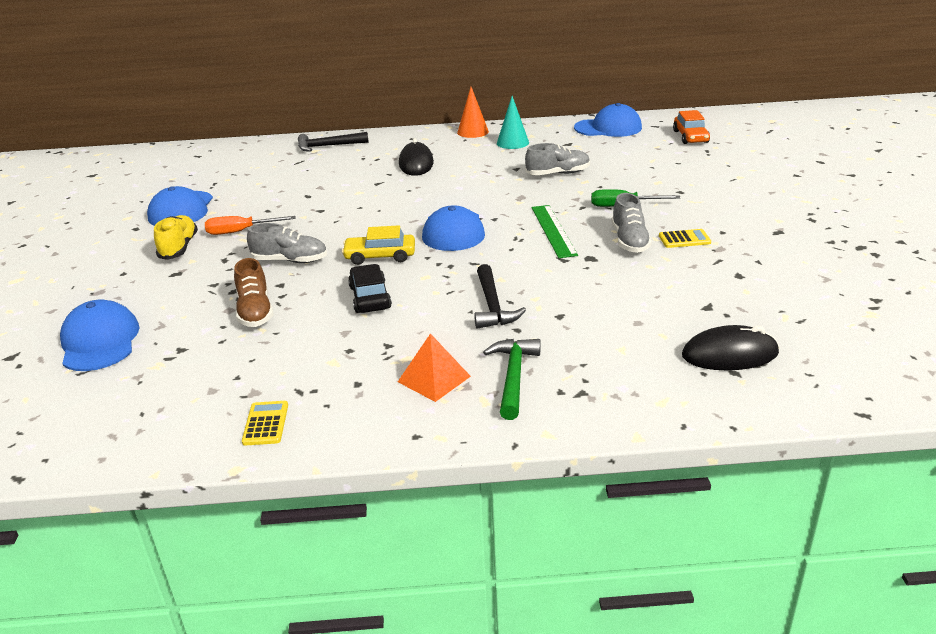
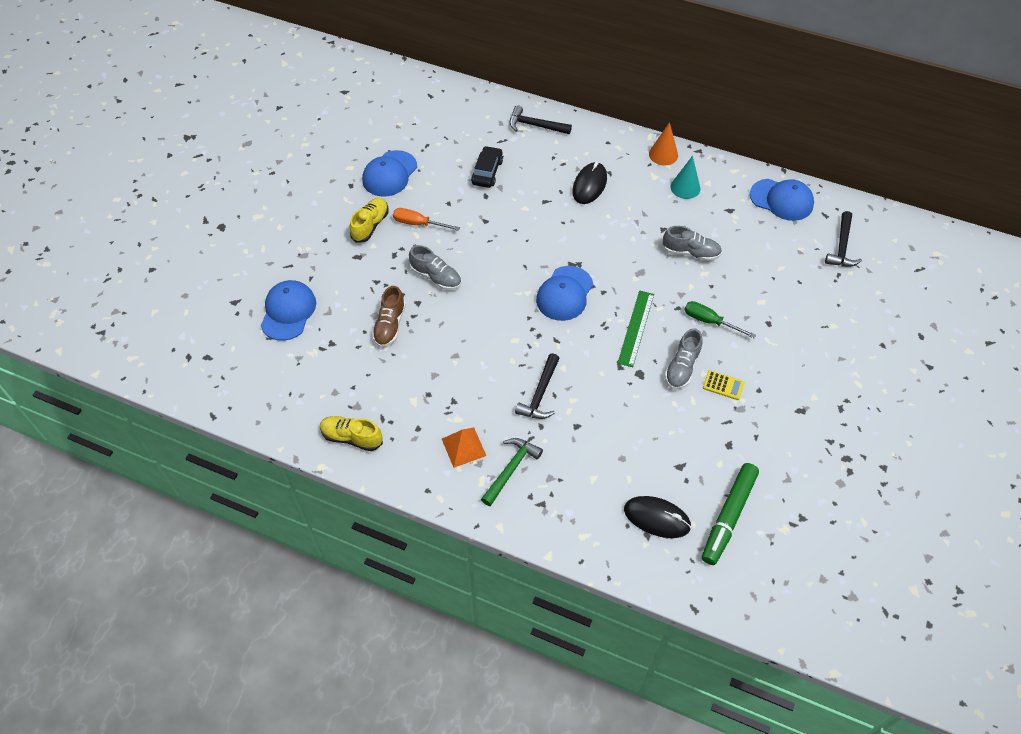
camera: 25 degrees right, 25 degrees up
(265, 424) = (352, 437): yellow calculator -> yellow shoe
(370, 297) = (467, 346): black car -> black car (487, 172)
(380, 256) = (497, 301): yellow car -> none
(690, 137) = (842, 247): orange car -> black hammer
(804, 325) = (728, 516): none -> green marker

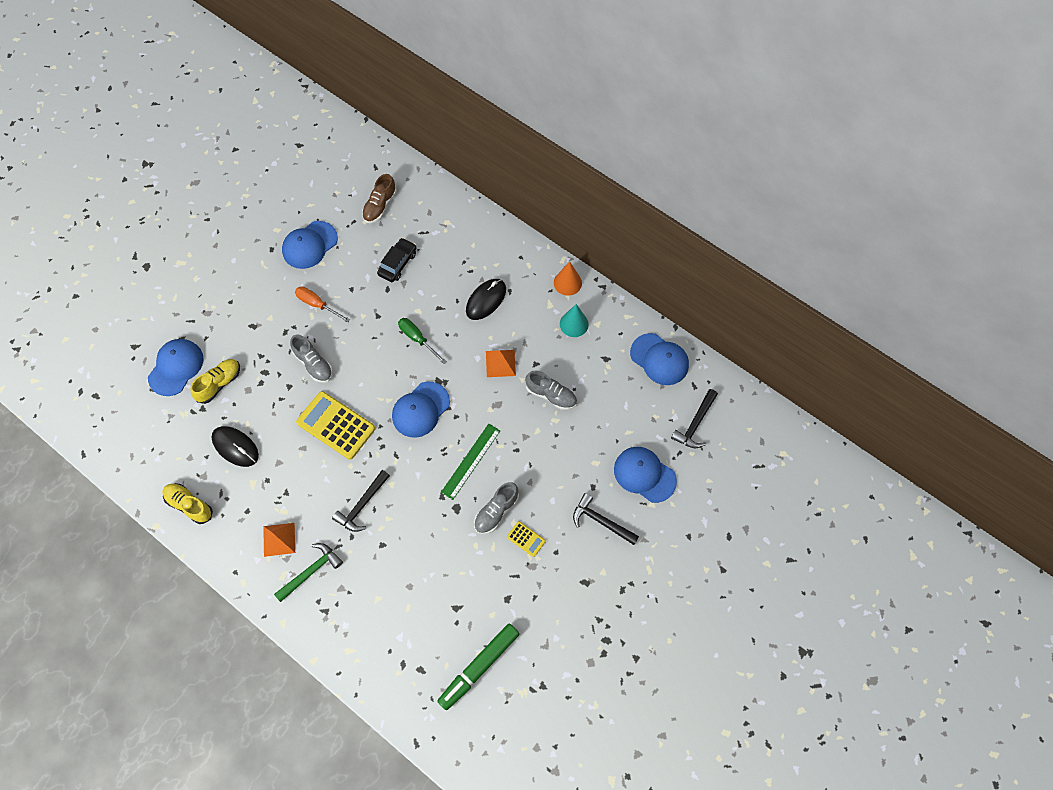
camera: 15 degrees right, 10 degrees up
(370, 225) = (274, 296): yellow shoe -> yellow shoe (219, 384)
(390, 325) = (257, 403): brown shoe -> brown shoe (380, 206)
(482, 327) = (336, 425): none -> yellow calculator
(535, 125) = (460, 223): black hammer -> black hammer (601, 521)
(628, 236) = (500, 363): none -> orange pyramid
(657, 518) = (417, 651): black mouse -> black mouse (235, 447)
(710, 321) = (540, 471): green screwdriver -> green screwdriver (417, 339)
(814, 301) = (644, 475): none -> blue cap

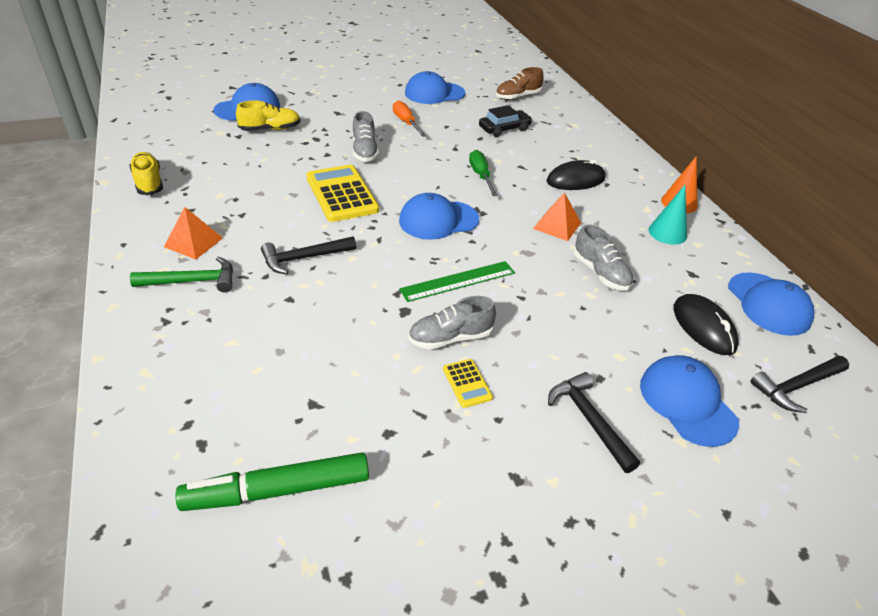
camera: 30 degrees right, 25 degrees down
(235, 447) = (235, 167): black mouse -> black mouse (703, 327)

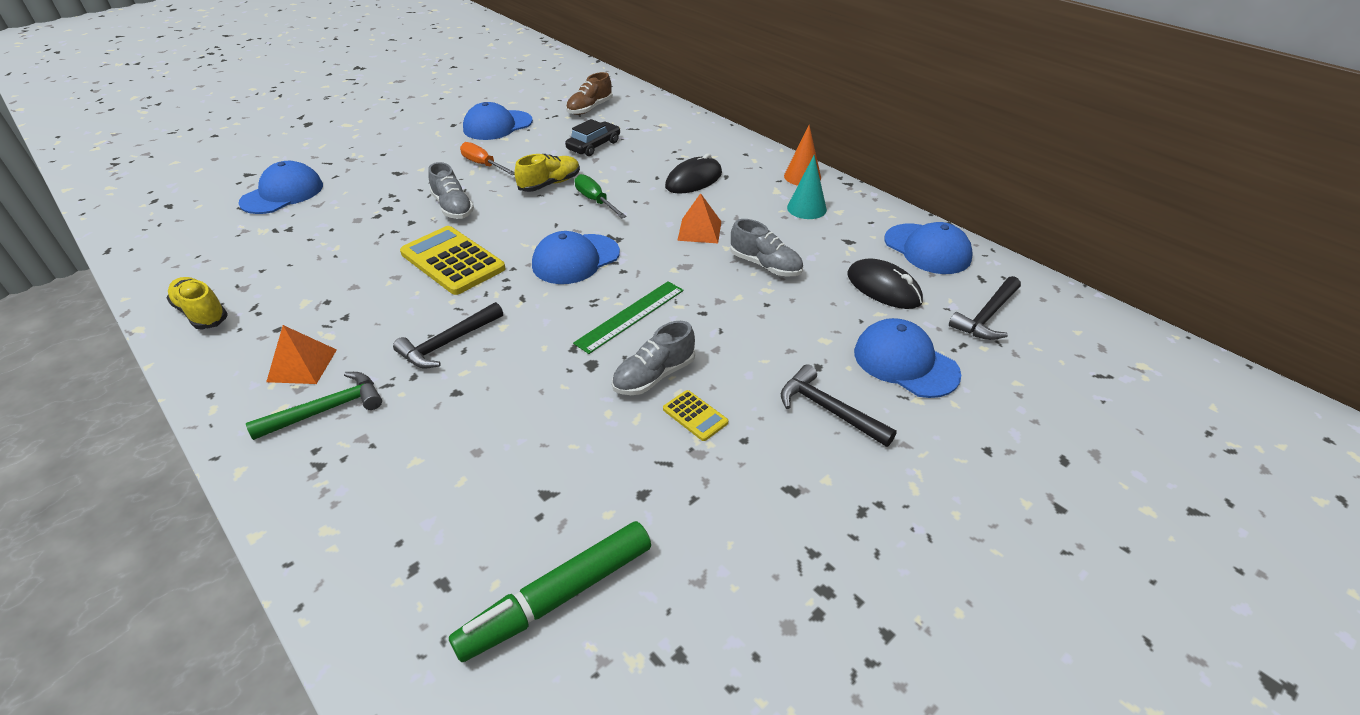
camera: 20 degrees left, 0 degrees up
(270, 129) = (325, 211): yellow shoe -> yellow shoe (550, 184)

